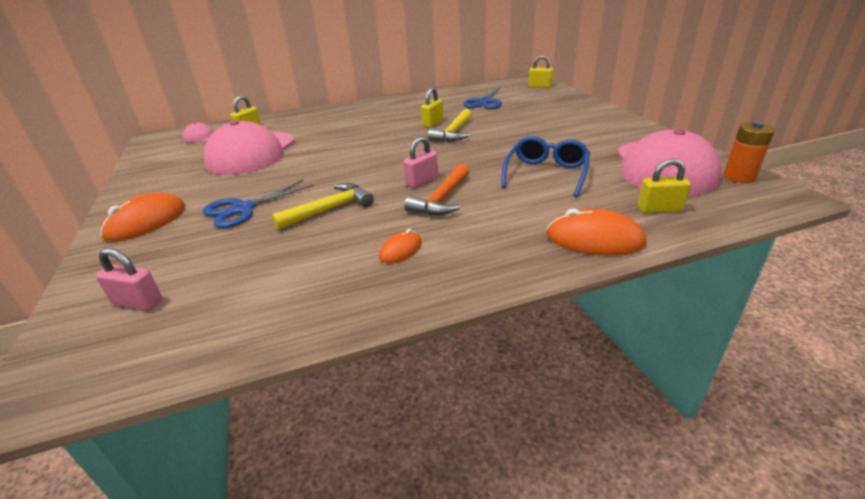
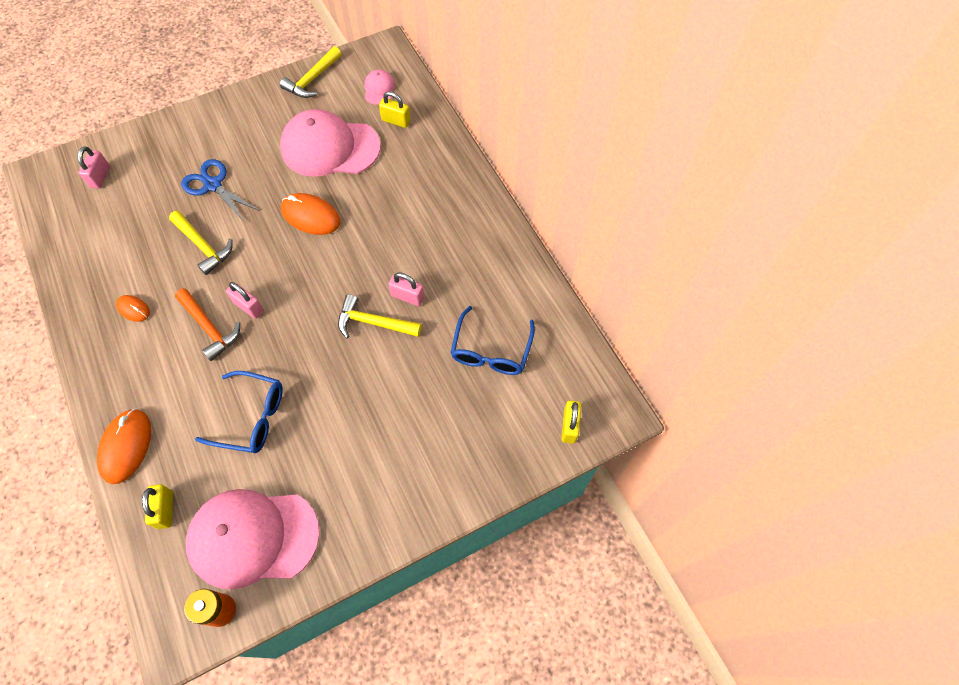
camera: 80 degrees right, 30 degrees up
(146, 221) = (201, 131): orange mouse -> orange mouse (311, 216)
(151, 163) = (312, 79): none -> yellow hammer
(433, 123) = (407, 297): yellow padlock -> pink padlock
(442, 199) = (209, 328): orange hammer -> orange hammer turned 150 degrees counterclockwise
(484, 102) = (491, 350): blue scissors -> blue glasses

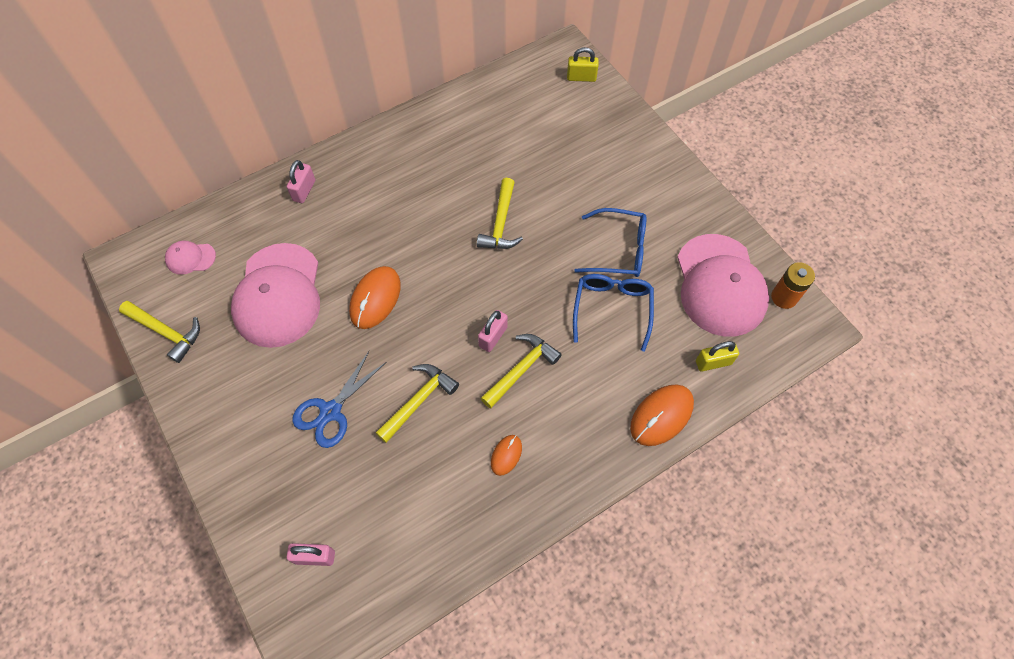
camera: 95 degrees left, 0 degrees up
(126, 446) = (661, 416): orange mouse -> orange mouse turned 45 degrees counterclockwise
(209, 328) = (521, 369): orange hammer -> yellow hammer
(396, 121) = (242, 235): yellow padlock -> none
(407, 297) = (470, 199): pink padlock -> pink padlock (304, 190)
(491, 350) = (519, 132): blue glasses -> blue glasses (618, 250)

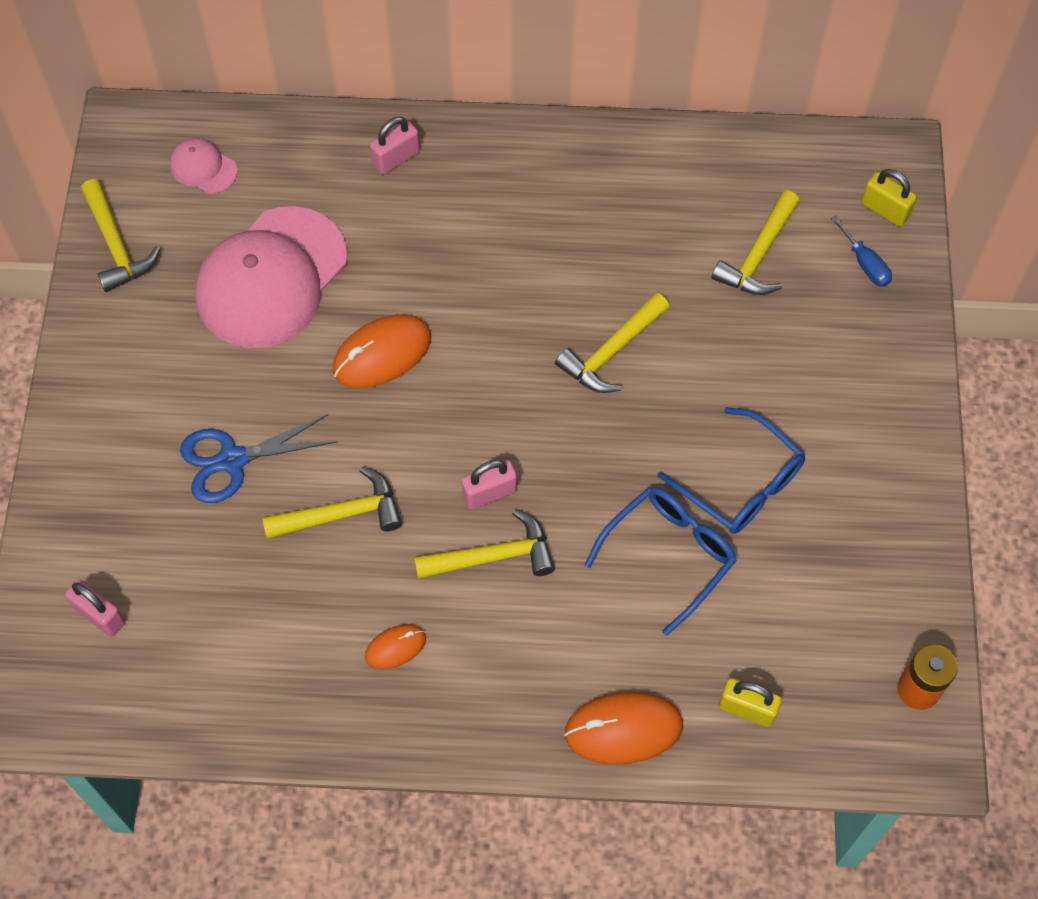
camera: 35 degrees right, 0 degrees up
(537, 133) = (758, 255): none -> yellow hammer
(592, 108) = (865, 264): none -> blue screwdriver
(720, 285) = (842, 617): pink cap -> none

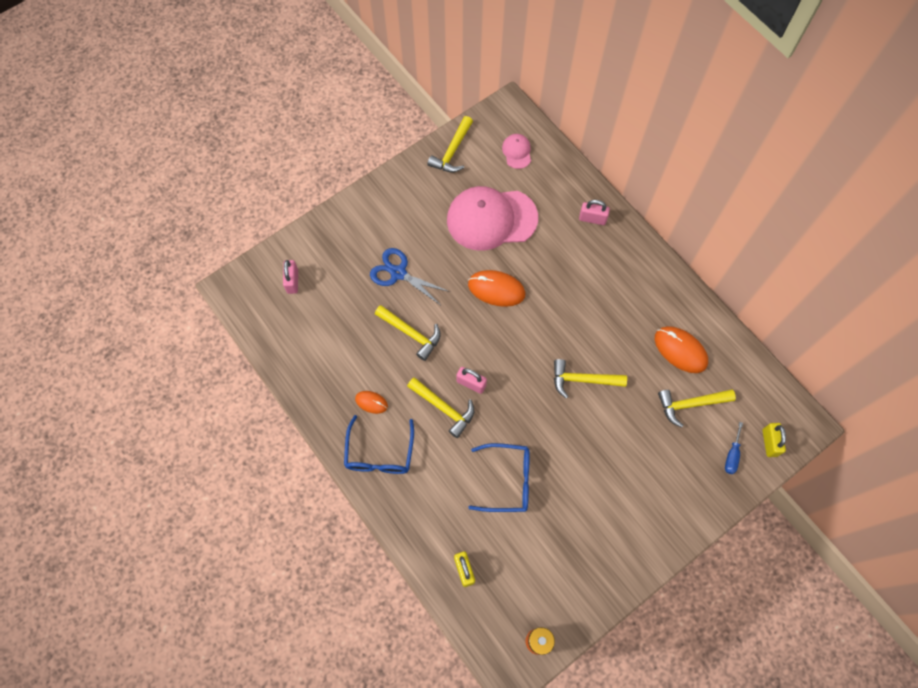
camera: 50 degrees right, 5 degrees up
(623, 729) = (411, 524): orange mouse -> orange mouse (680, 350)
(741, 483) = (569, 485): blue glasses -> blue glasses (379, 453)

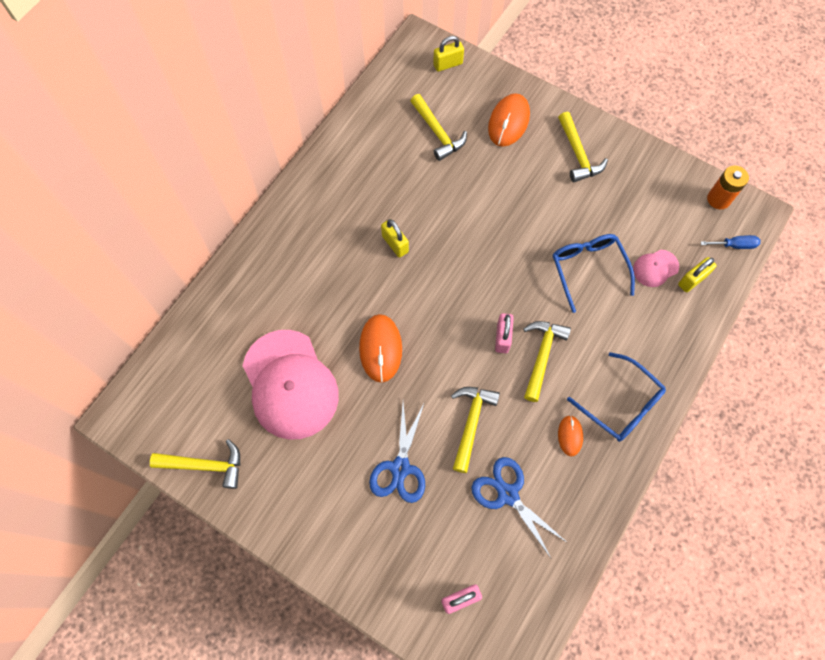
camera: 110 degrees left, 0 degrees up
(347, 339) = (507, 494): none -> blue scissors
(379, 453) = (621, 404): blue glasses -> blue glasses turned 60 degrees clockwise
(517, 152) = (185, 386): pink cap -> pink cap (655, 268)
(582, 380) = (452, 232): yellow hammer -> yellow hammer (578, 154)
(586, 330) = (395, 244): none -> yellow padlock
(592, 219) = (255, 275): pink padlock -> none
(680, 350) = (383, 154): orange mouse -> orange mouse (508, 122)
(732, 455) = (473, 90): blue screwdriver -> blue screwdriver (734, 245)

